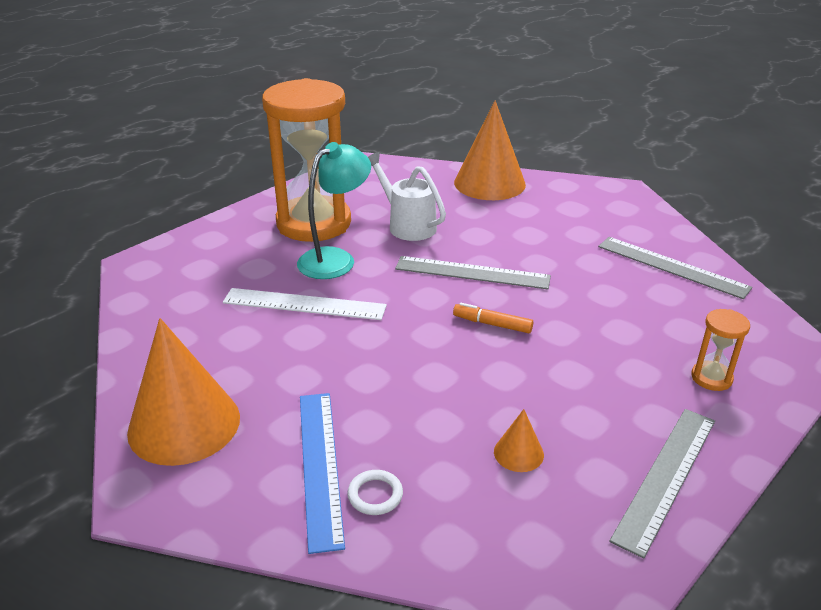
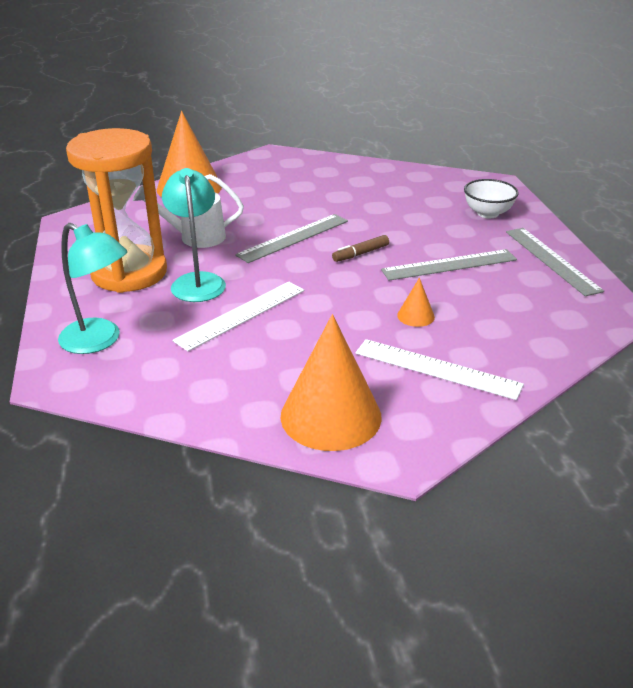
camera: 55 degrees left, 0 degrees up
(203, 257) = (99, 341): none -> turquoise lamp
(320, 465) = (437, 369): blue ruler -> white ruler
(375, 495) = (484, 357): white ring -> none
(492, 324) = (360, 254): orange marker -> brown marker
(518, 453) = (493, 294): orange cone -> orange cone (415, 316)
(672, 267) = (375, 177): grey ruler -> grey ruler (449, 265)
(711, 378) = (487, 213): orange hourglass -> white bowl

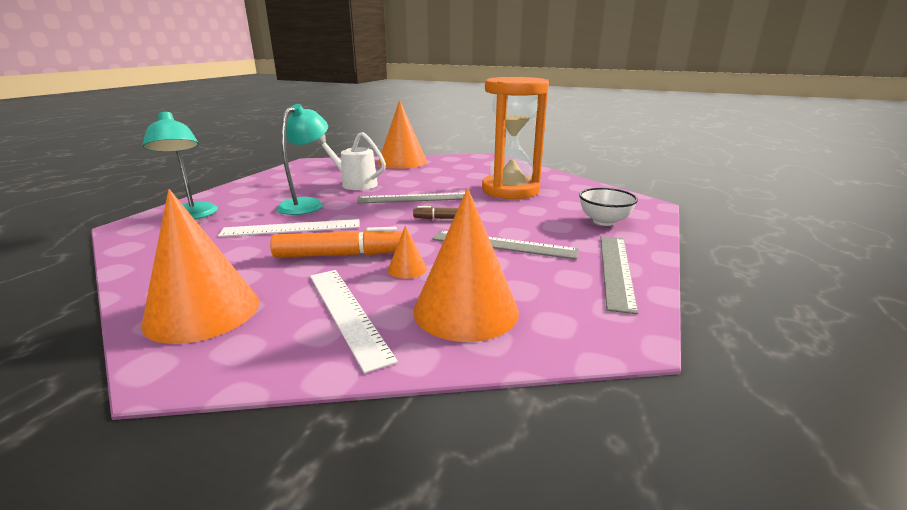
camera: 35 degrees right, 10 degrees down
(129, 273) = (282, 190): orange hourglass -> orange hourglass (510, 190)
(341, 324) = (341, 255): none -> orange marker
(507, 332) = (466, 310): none -> orange cone

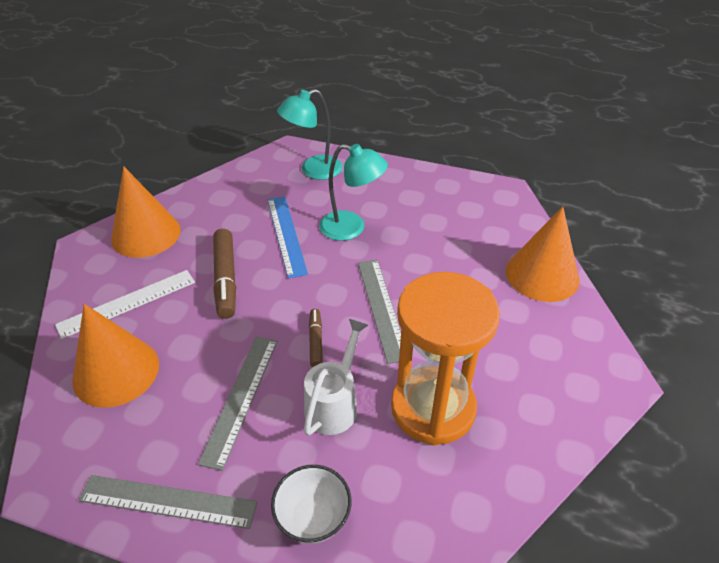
camera: 85 degrees right, 20 degrees up
(291, 228) = (286, 235): white ruler -> blue ruler
(341, 255) = (226, 279): orange marker -> brown marker
(355, 183) = (427, 248): white watering can -> white watering can (334, 404)
(407, 269) = (193, 326): orange cone -> none

